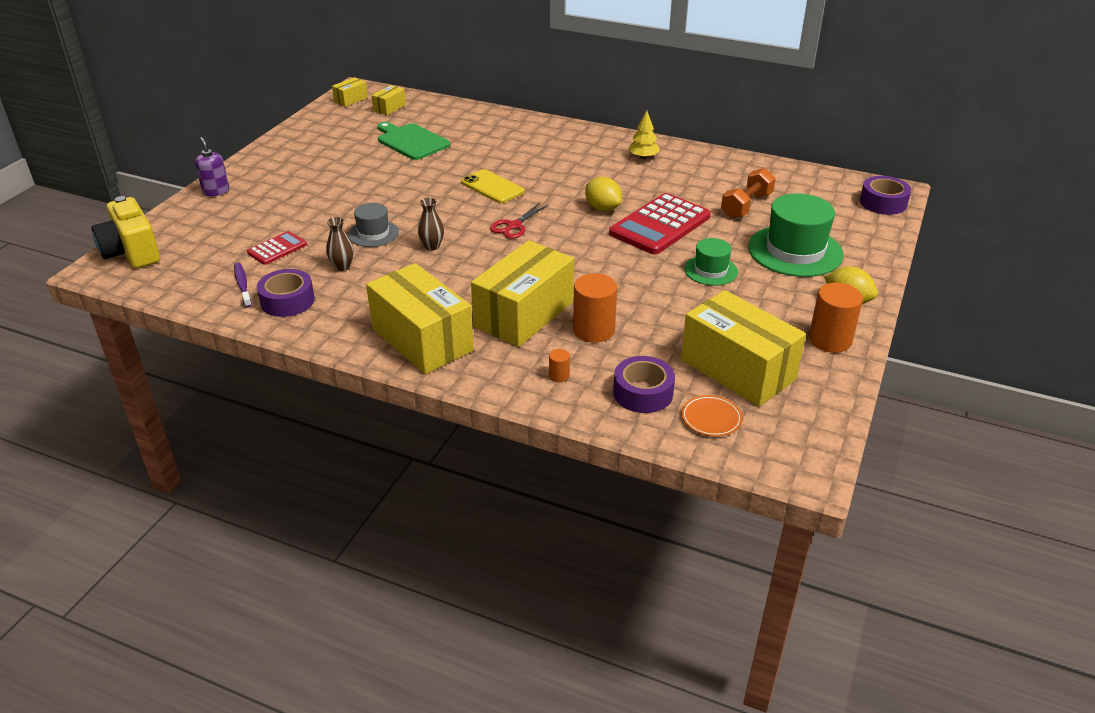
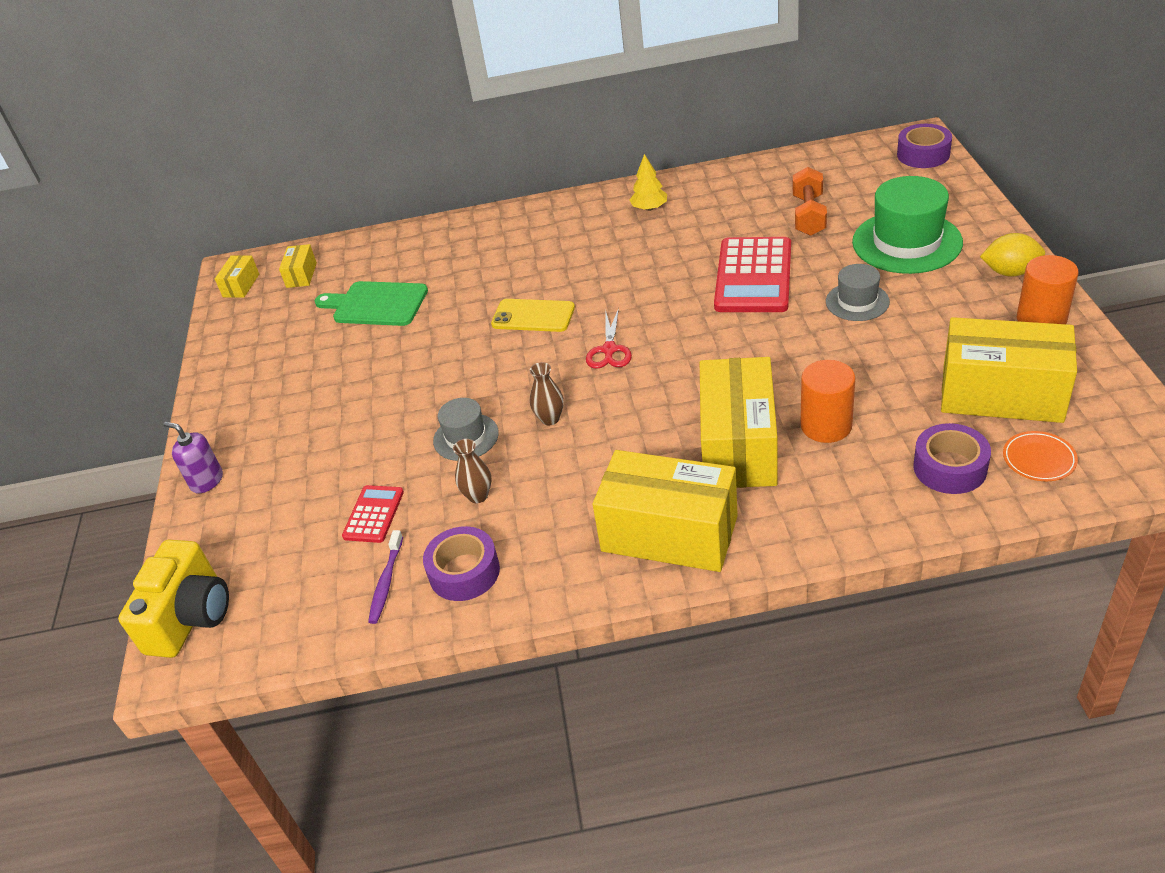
camera: 25 degrees left, 5 degrees up
(132, 252) = (191, 617): yellow camera -> yellow camera turned 105 degrees counterclockwise
(242, 285) = (386, 582): purple toothbrush -> purple toothbrush turned 120 degrees counterclockwise
(559, 376) = (852, 495): orange cylinder -> none
(602, 208) = (676, 285): yellow lemon -> none
(710, 270) = (857, 302): green hat -> grey hat

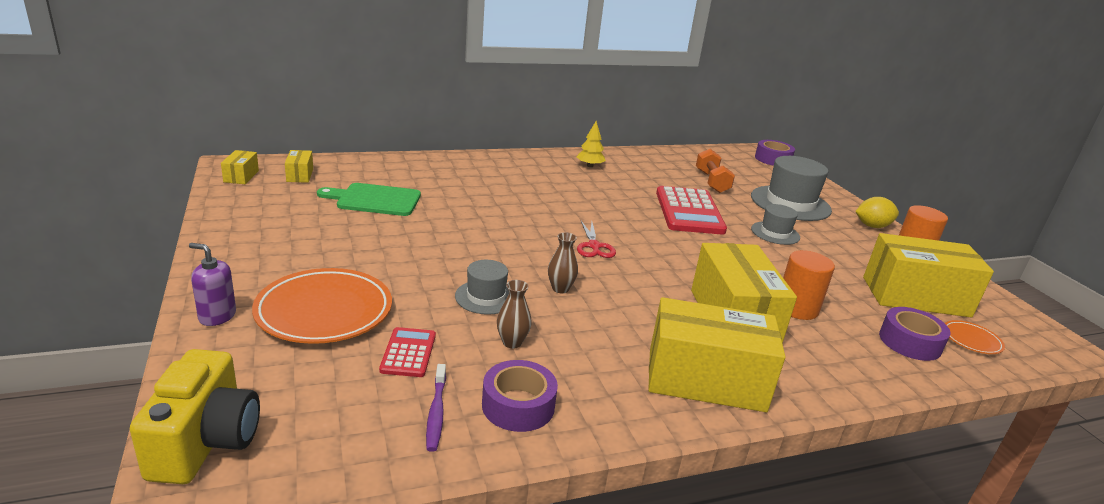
camera: 20 degrees left, 15 degrees down
(303, 468) = (324, 311): none -> orange plate
(533, 316) = (520, 219): yellow phone -> none
(906, 242) = (790, 203): green hat -> grey hat

